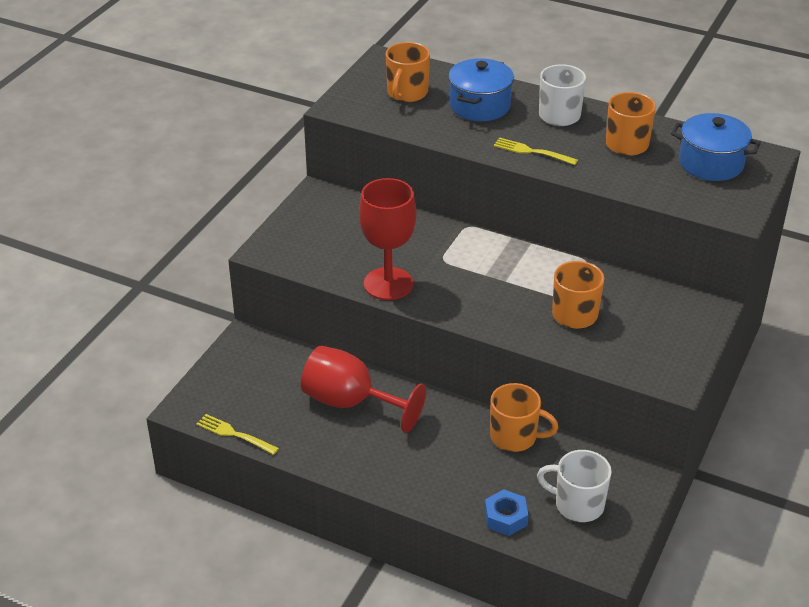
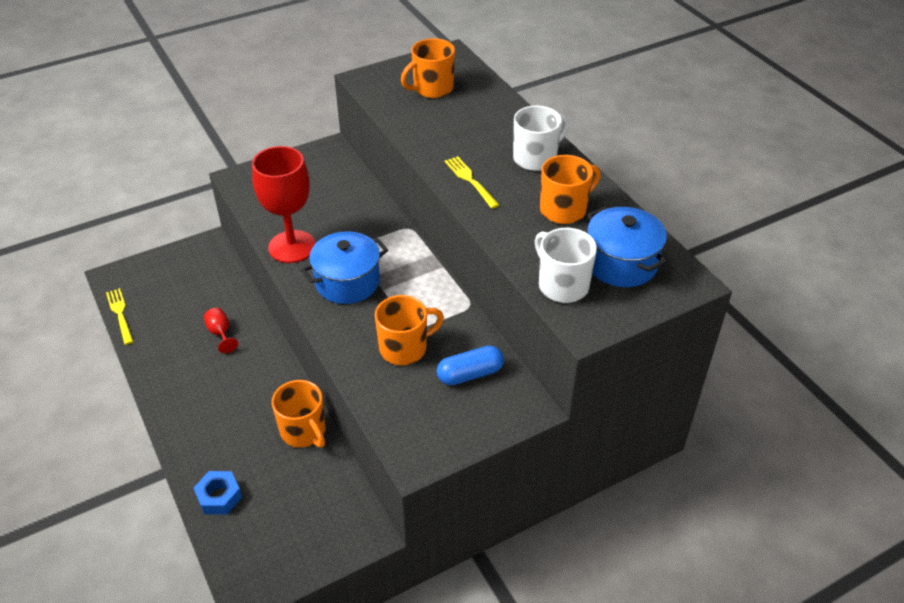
camera: 35 degrees right, 5 degrees up
(350, 403) = (220, 333): red goblet -> red goblet, size x0.43
(480, 106) = (477, 122): blue pot -> blue pot (347, 282)
(578, 504) = (285, 521): white mug -> white mug (562, 285)
(644, 307) = (470, 374): none -> blue capsule

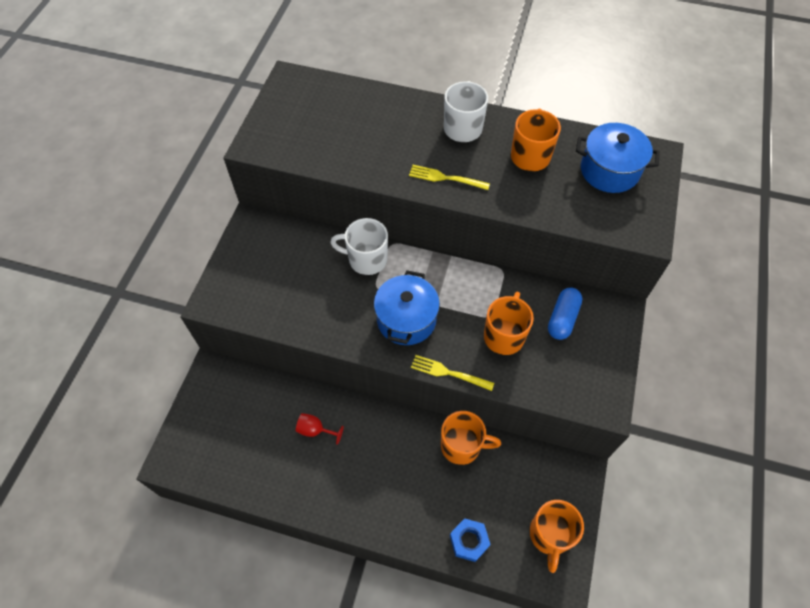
camera: 45 degrees left, 15 degrees up
(120, 314) = (218, 485): yellow fork -> yellow fork (448, 373)
(292, 247) = (331, 325): red goblet -> none
(432, 88) = (317, 119): orange mug -> orange mug (550, 535)
(562, 285) = (599, 214): white mug -> white mug (366, 259)

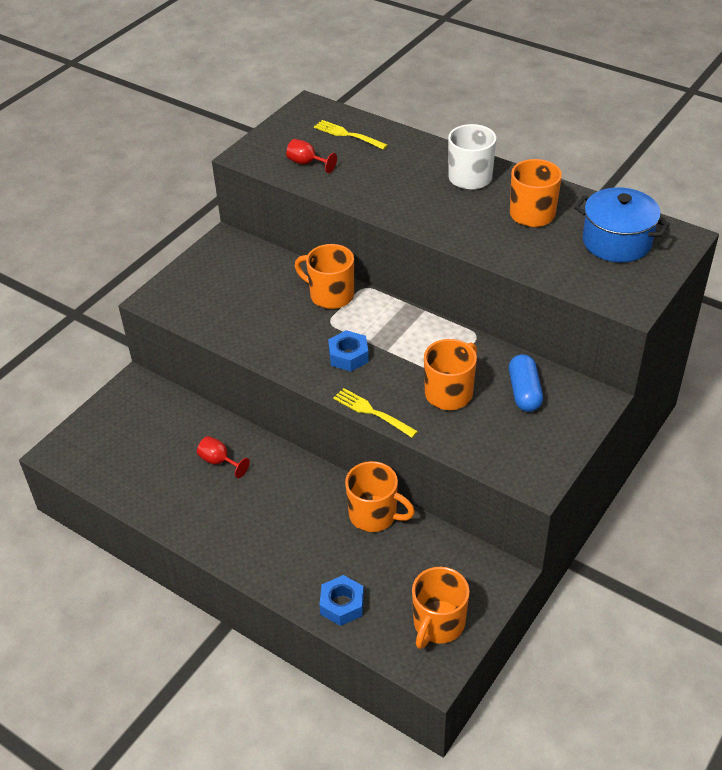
camera: 20 degrees right, 15 degrees down
(313, 143) = (307, 163): none -> red goblet
(366, 259) = (330, 295): white mug -> orange mug
(406, 319) = (348, 356): blue pot -> blue nut
(445, 178) = (430, 216): yellow fork -> yellow fork (348, 135)
(562, 318) = (524, 392): blue capsule -> blue capsule turned 45 degrees counterclockwise

